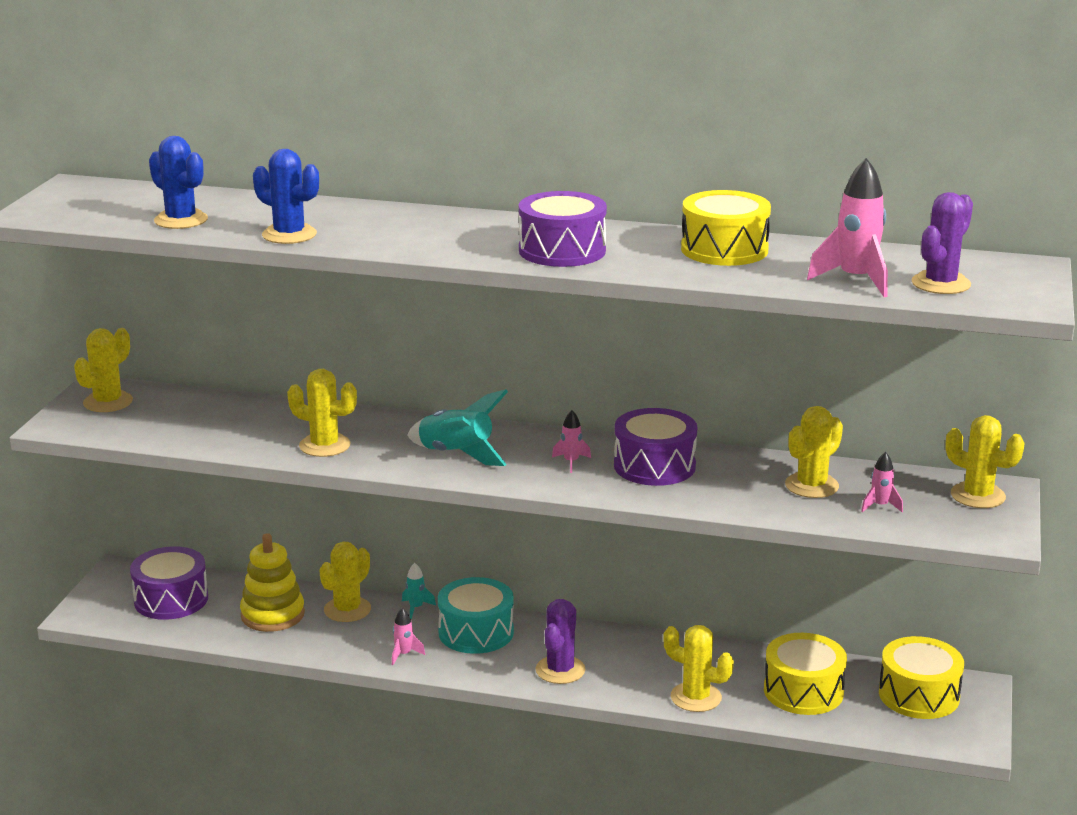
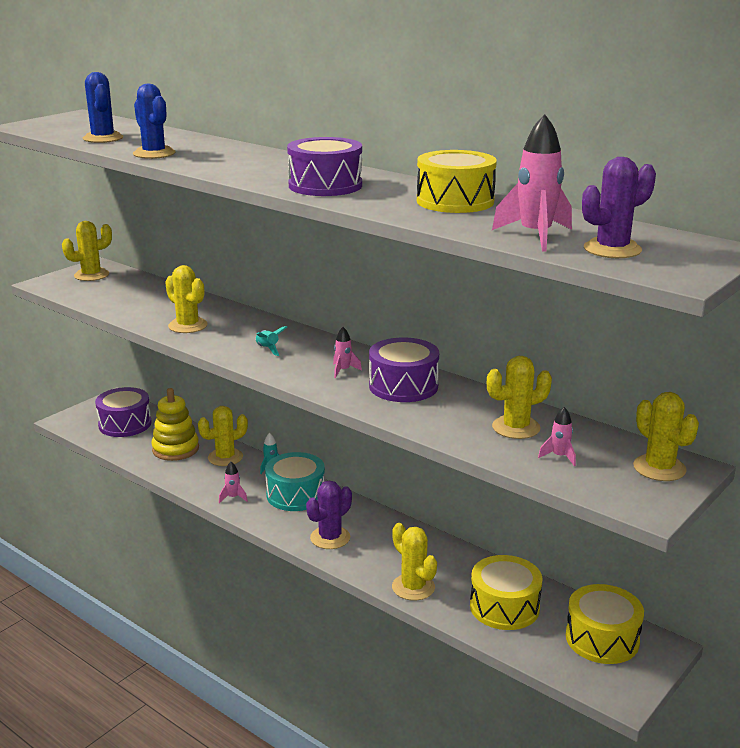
camera: 25 degrees right, 0 degrees up
(456, 455) = (268, 349): turquoise rocket -> turquoise rocket, size x0.51

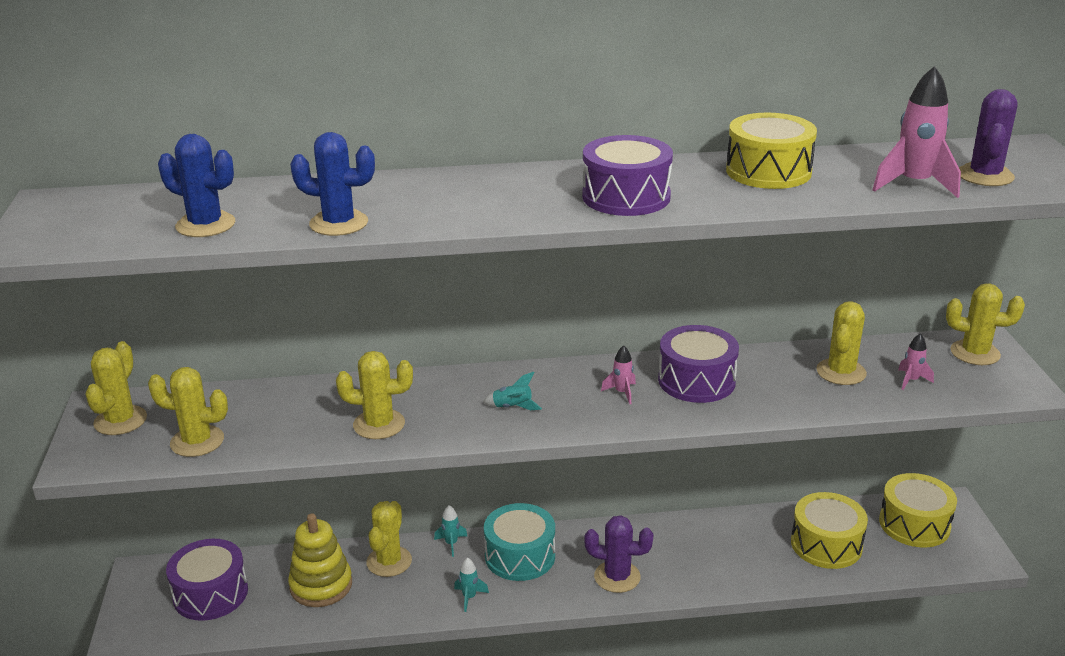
camera: 45 degrees left, 5 degrees up
(233, 497) = (469, 597): pink rocket -> turquoise rocket
(330, 538) = (617, 577): purple cactus -> purple cactus turned 75 degrees counterclockwise
(413, 587) = (746, 574): yellow cactus -> yellow cactus (197, 441)

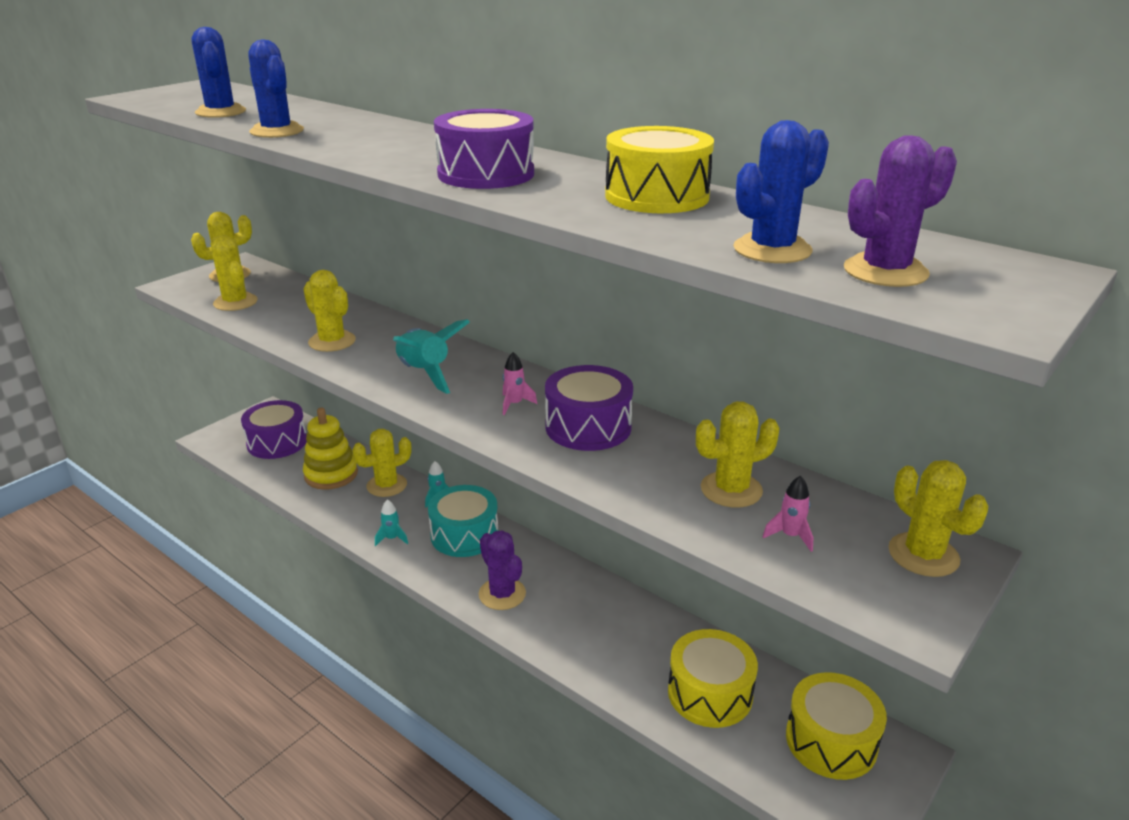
camera: 45 degrees right, 0 degrees up
(512, 407) = (424, 374): turquoise rocket -> turquoise rocket, size x1.96
(914, 184) = (772, 250): pink rocket -> blue cactus

